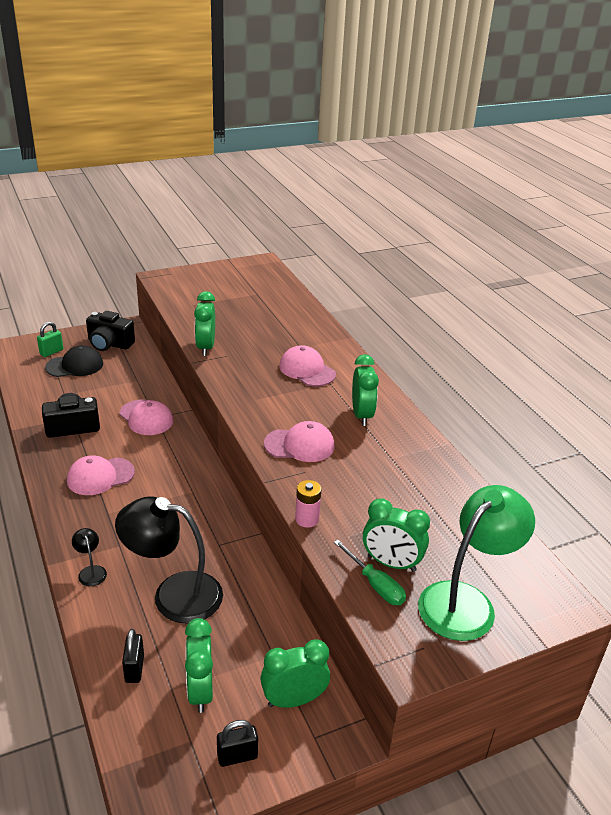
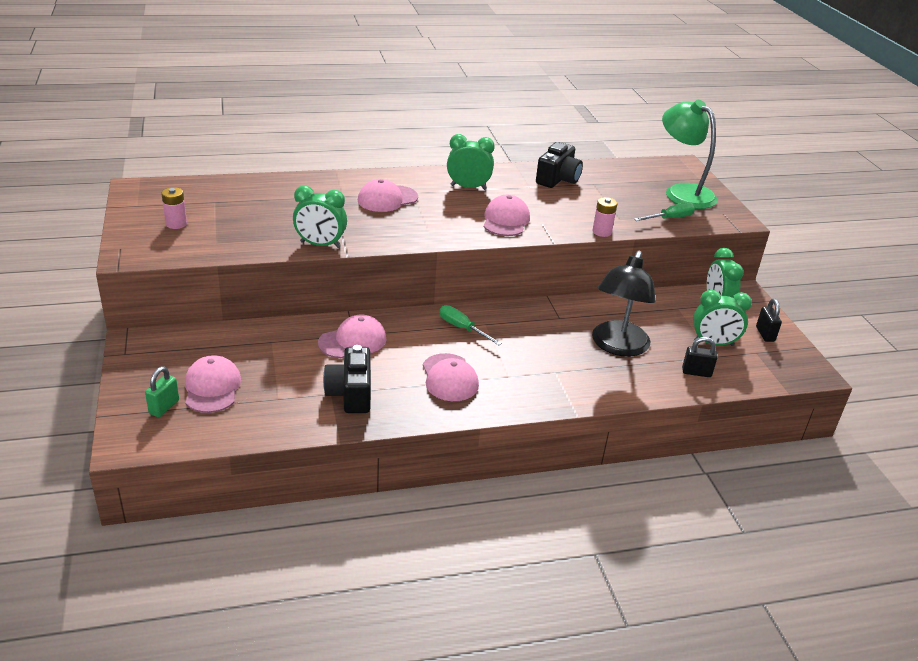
camera: 80 degrees left, 0 degrees up
(51, 352) = (164, 407): green padlock -> green padlock turned 60 degrees clockwise
(75, 365) = (212, 387): black cap -> pink cap
(91, 571) = (588, 390): black lamp -> none
(109, 344) = (172, 357): black camera -> black camera (558, 179)
(180, 477) = (462, 328): none -> green screwdriver
(214, 285) = (176, 224): none -> pink battery
(391, 563) = (649, 209): green clock -> none

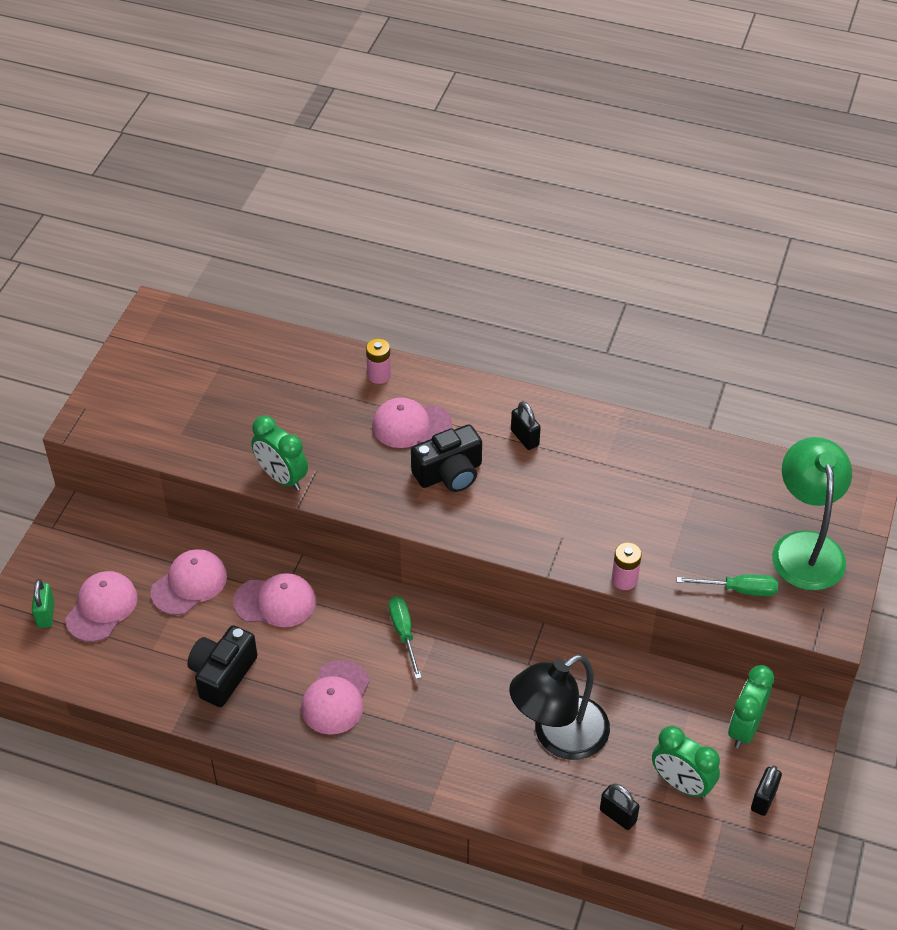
camera: 35 degrees right, 15 degrees up
(164, 407) = (46, 614): green padlock -> green padlock turned 60 degrees counterclockwise
(176, 224) = (159, 388): pink battery -> pink battery (379, 375)
(468, 187) = (525, 438): green clock -> black padlock
(506, 220) = (522, 514): pink cap -> pink cap (189, 584)
(558, 179) = (654, 462): black camera -> black camera (449, 473)

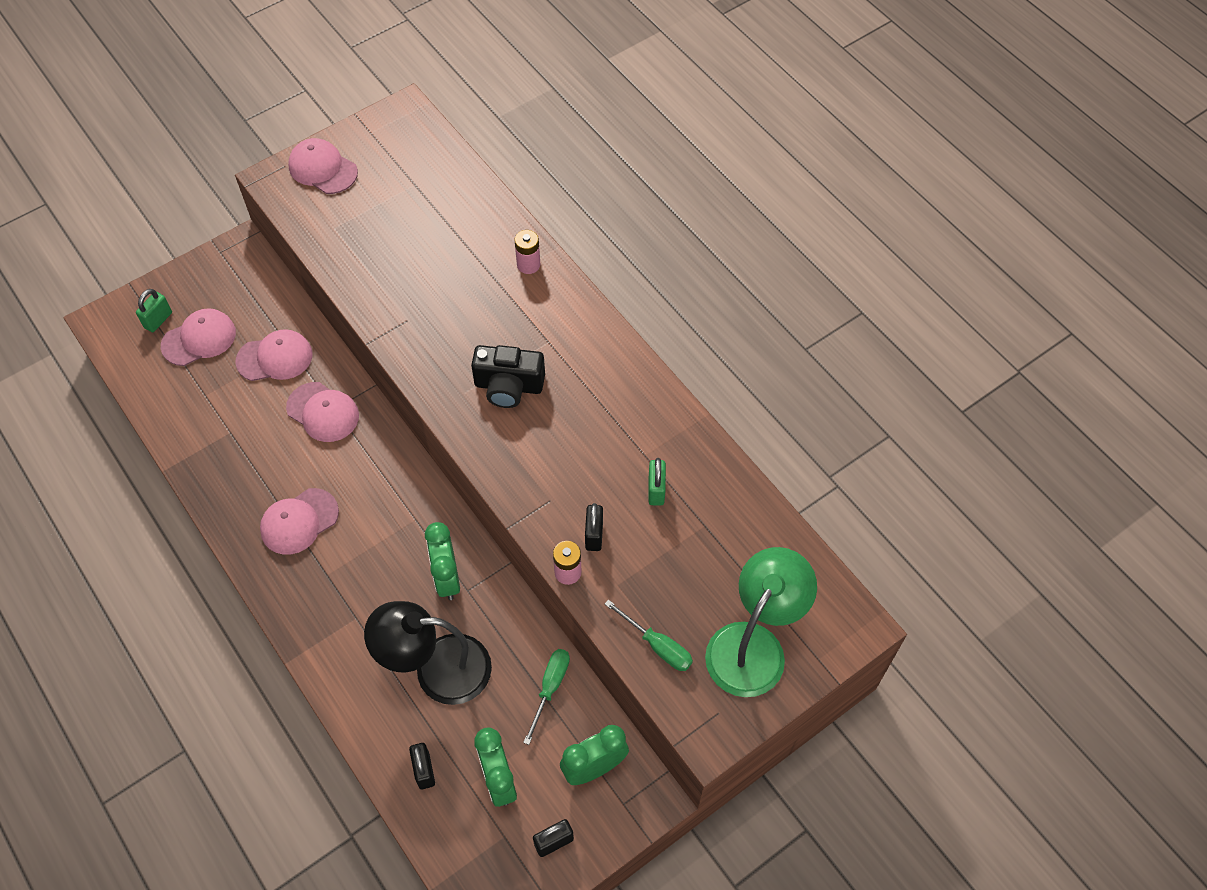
camera: 35 degrees right, 10 degrees up
(222, 674) = (236, 448): black camera -> none
(282, 477) = (376, 311): green clock -> green clock (447, 578)
(403, 633) = (395, 500): green screwdriver -> green screwdriver (550, 688)
(411, 425) = (515, 325): pink cap -> pink cap (323, 169)
(525, 438) = (598, 391): black padlock -> black padlock (594, 535)
(636, 483) = (656, 490): none -> green padlock

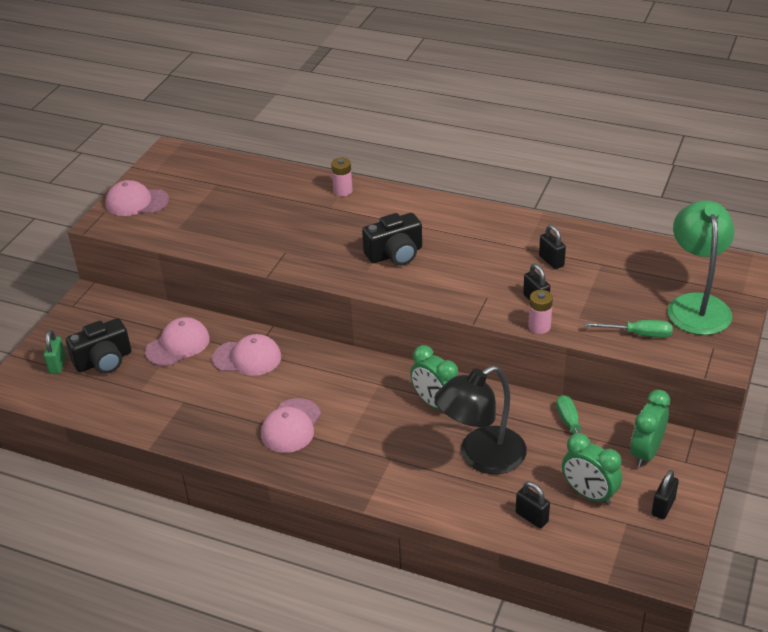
camera: 30 degrees left, 20 degrees down
(199, 339) = (104, 361): pink cap -> black camera
(656, 490) = (551, 261): green padlock -> black padlock

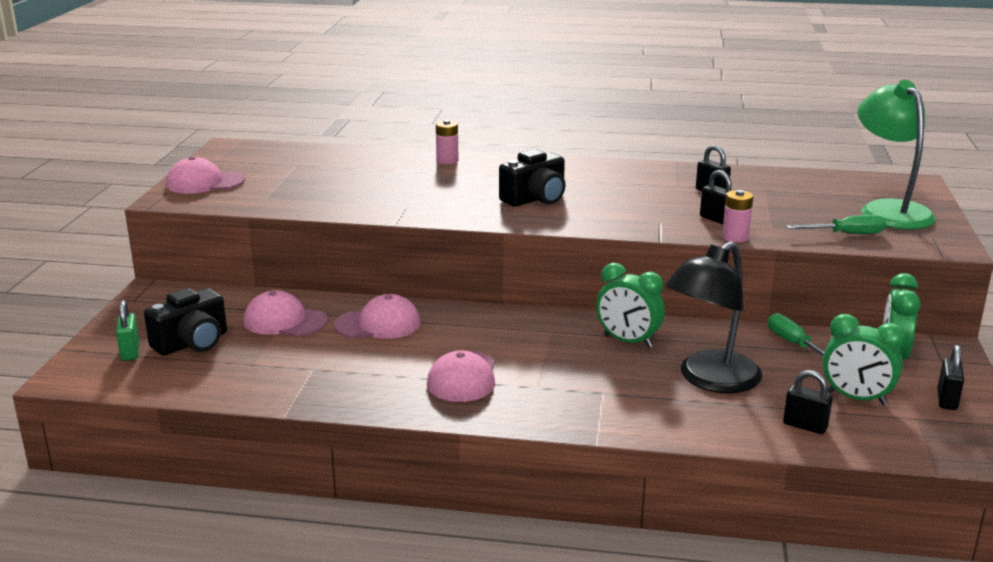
camera: 15 degrees left, 15 degrees down
(178, 345) = (285, 321): pink cap -> pink cap turned 105 degrees counterclockwise

